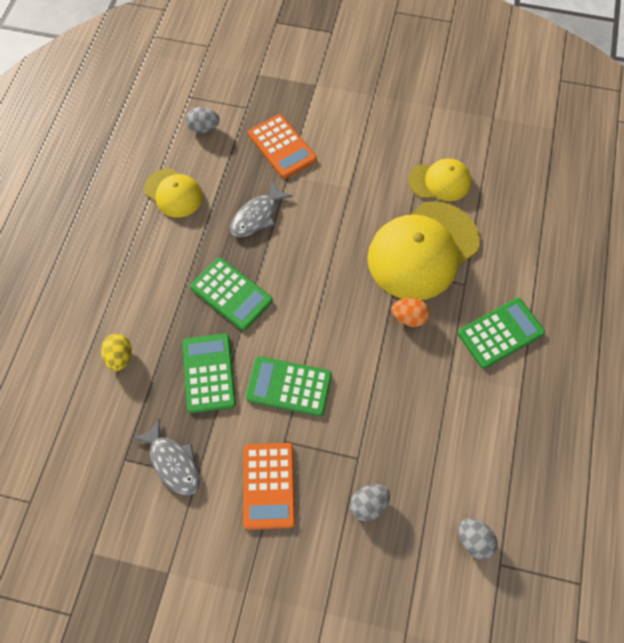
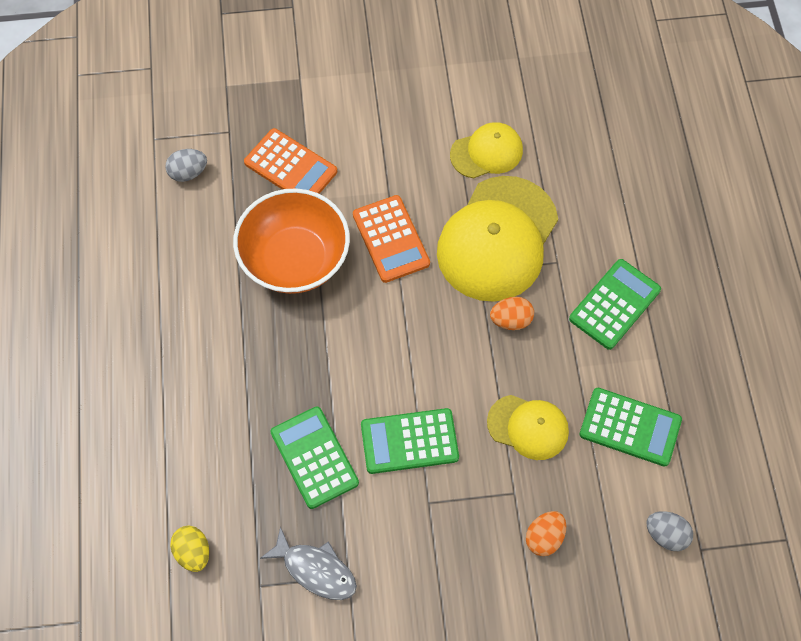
camera: 20 degrees left, 0 degrees up
(120, 357) = (205, 475): yellow egg -> yellow egg (193, 552)
(173, 193) = (185, 263): yellow cap -> yellow cap (528, 427)
(231, 294) = (303, 359): green calculator -> green calculator (630, 427)
(257, 216) = (295, 259): grey fish -> orange bowl
(269, 485) = (431, 556): orange calculator -> orange calculator (391, 239)
(368, 504) = (544, 538): grey egg -> orange egg

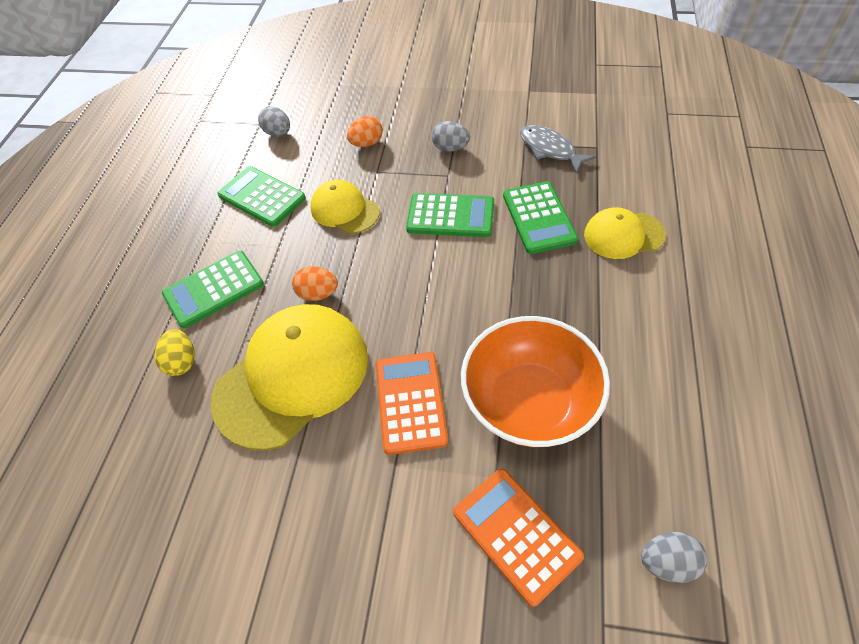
camera: 160 degrees left, 10 degrees down
(193, 552) = (652, 172): yellow egg -> yellow egg (182, 362)
(437, 549) = (450, 148): none -> grey egg
(486, 152) = (252, 491): yellow cap -> yellow cap (623, 235)

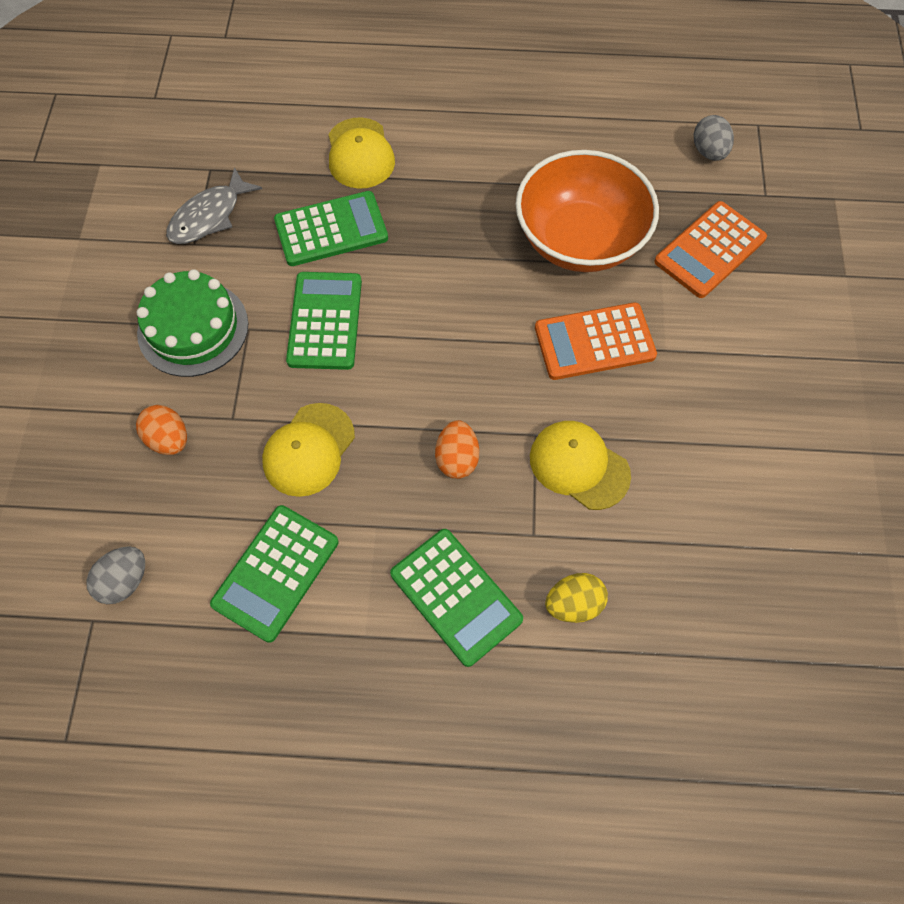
camera: 100 degrees left, 10 degrees up
(292, 377) = (579, 466): yellow cap -> yellow cap, size x0.54
(450, 148) = (193, 328): grey egg -> green cake

